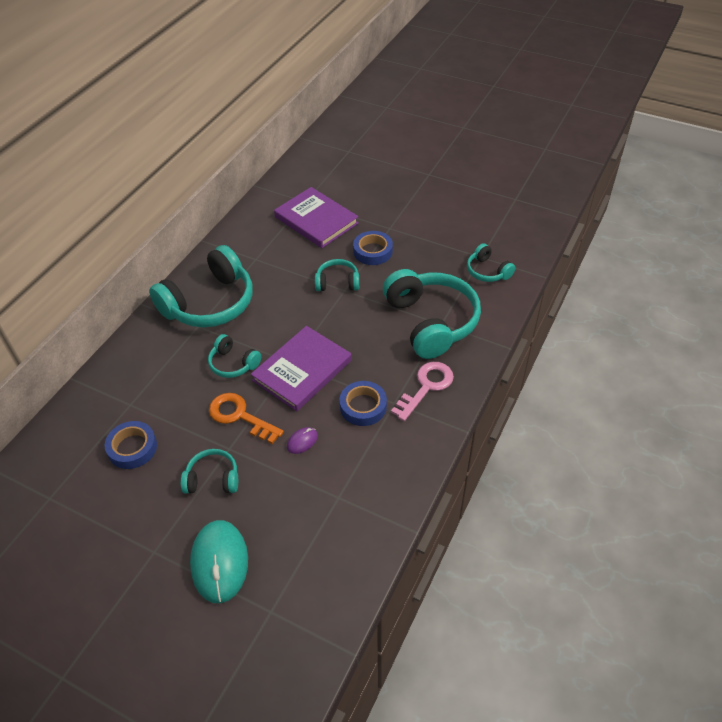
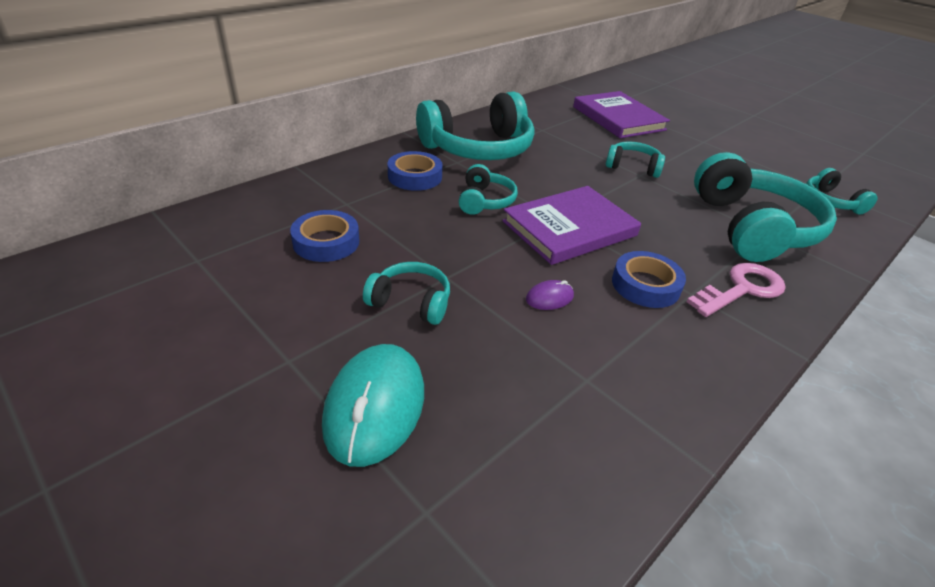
camera: 15 degrees right, 10 degrees down
(233, 363) = (485, 201): turquoise headphones -> turquoise headphones turned 135 degrees counterclockwise
(239, 416) = (474, 249): orange key -> none
(373, 251) = (680, 153): blue tape -> blue tape (415, 176)

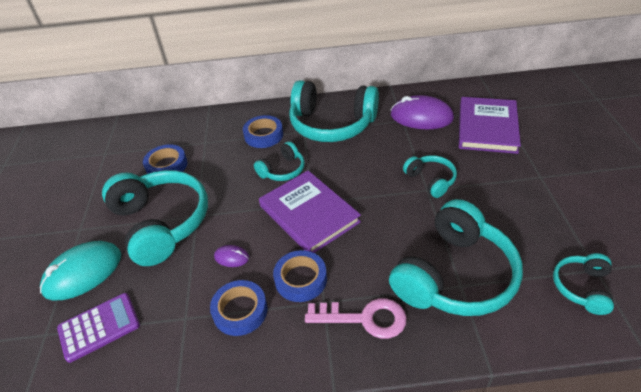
camera: 45 degrees right, 5 degrees up
(411, 302) = (161, 223): turquoise headphones -> turquoise headphones, size x2.04
(496, 452) = (99, 327): none -> purple calculator
(554, 123) = (421, 117): none -> purple mouse
(569, 228) = (309, 214): purple book -> purple book turned 45 degrees clockwise
(632, 341) = (240, 311): none -> blue tape

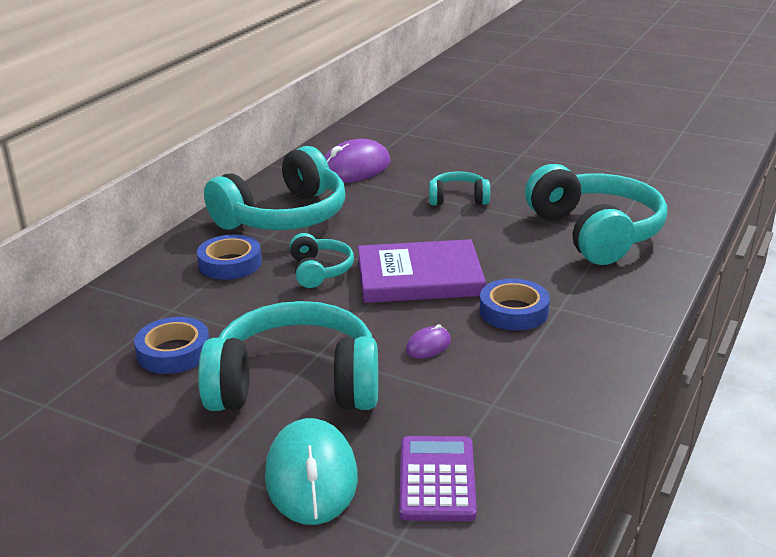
camera: 60 degrees left, 15 degrees down
(240, 311) = (519, 362): blue tape -> none
(364, 318) = (602, 292): pink key -> none
(487, 127) = (422, 148): purple book -> none
(582, 287) = (662, 189): turquoise headphones -> none

